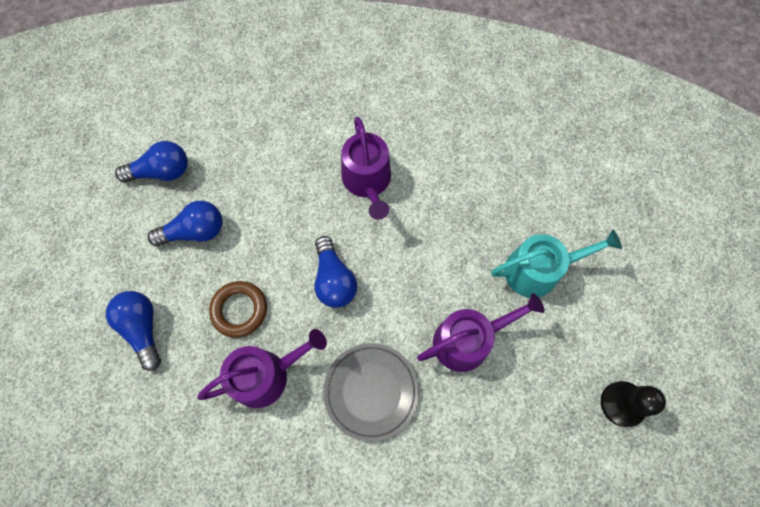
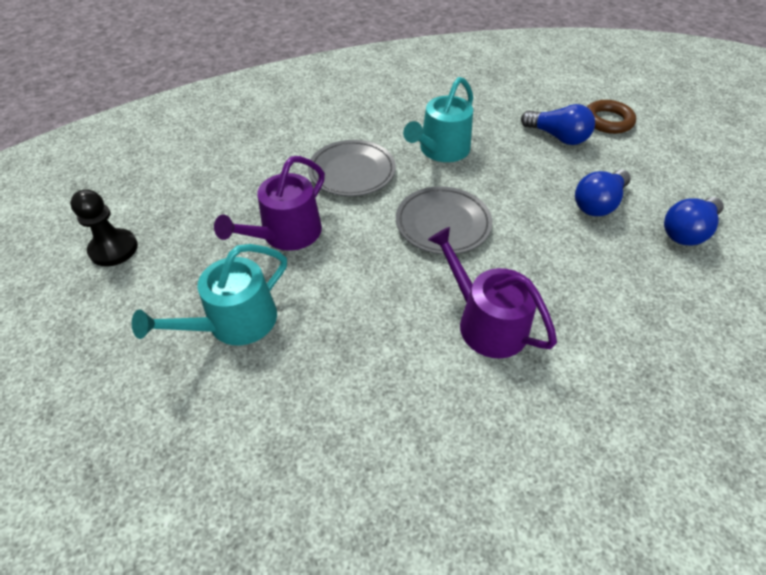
camera: 150 degrees right, 20 degrees down
(239, 310) = (500, 173): brown ring -> brown ring (607, 121)
(266, 374) = (441, 150): purple watering can -> turquoise watering can
(334, 279) = (443, 224): blue light bulb -> grey plate

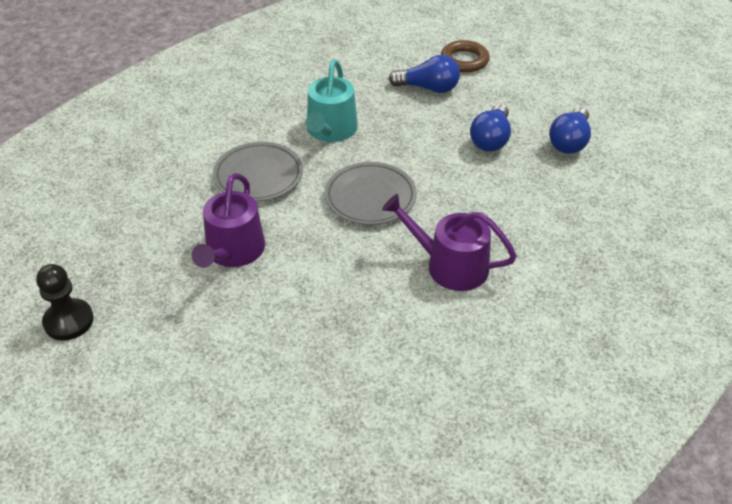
camera: 25 degrees left, 5 degrees down
(234, 323) = (237, 341): turquoise watering can -> none

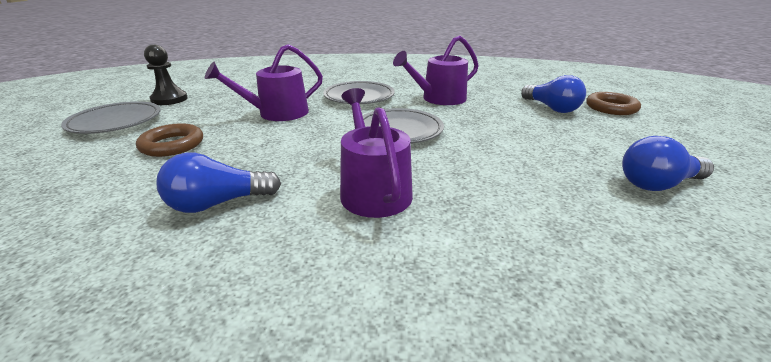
camera: 50 degrees right, 15 degrees down
(103, 383) = (115, 122): none -> grey plate
(233, 351) = (172, 145): none -> brown ring
(330, 130) = (439, 99): turquoise watering can -> purple watering can
(491, 139) = (561, 147): blue light bulb -> blue light bulb (218, 203)

